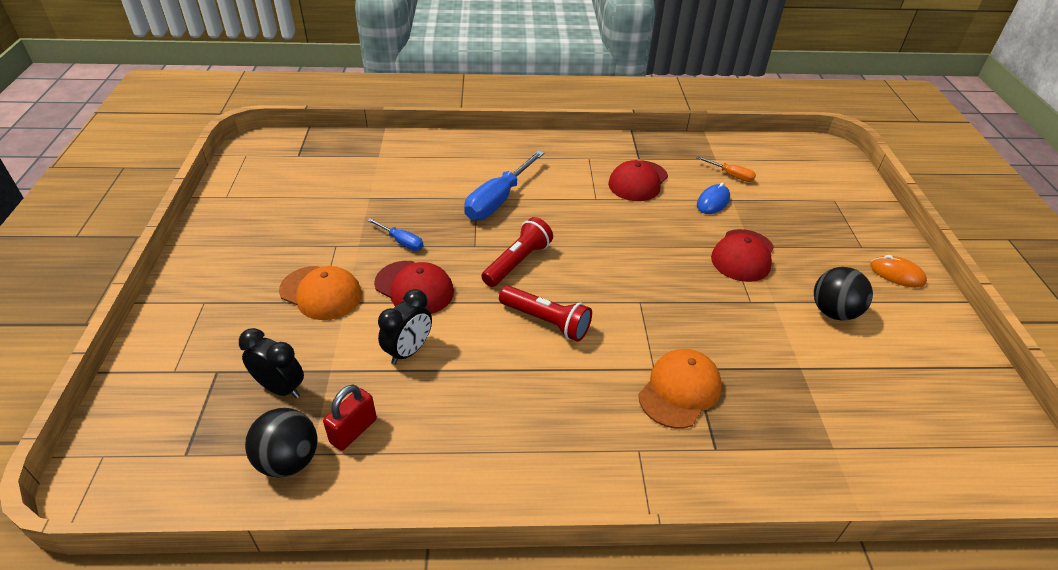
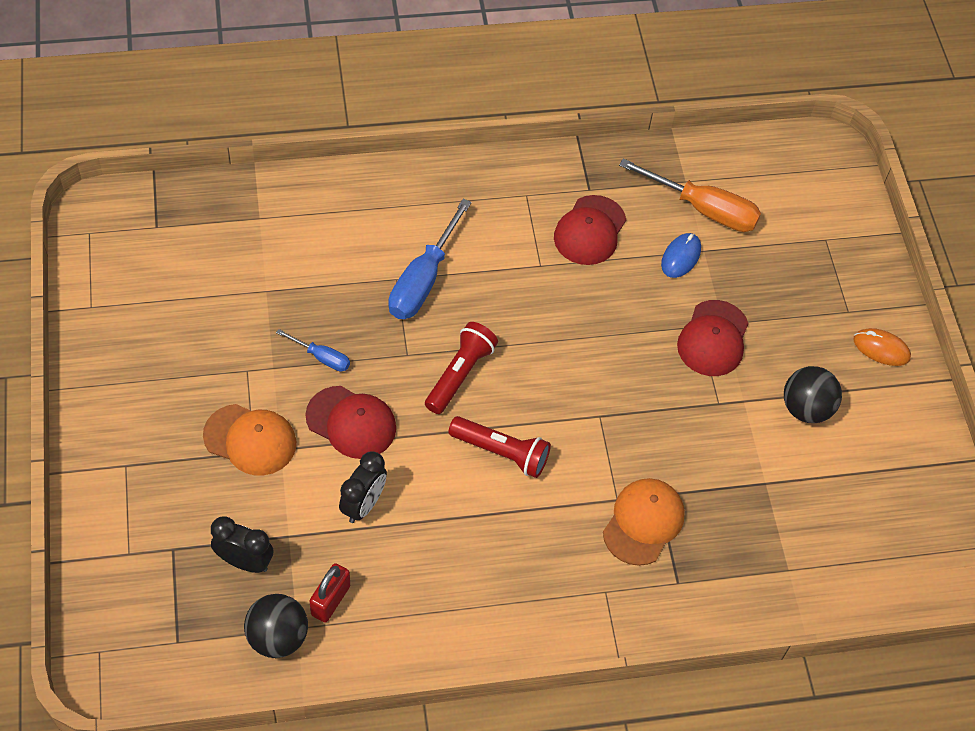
camera: 10 degrees left, 15 degrees up
(731, 175) = (704, 209): orange screwdriver -> orange screwdriver, size x1.96

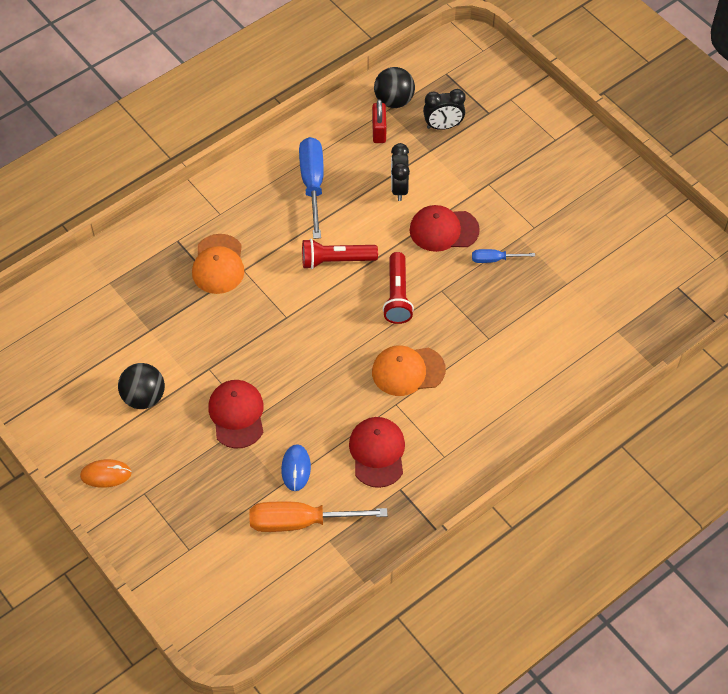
camera: 155 degrees right, 0 degrees up
(250, 440) = (496, 189): orange cap -> orange cap (408, 371)
(423, 280) = (469, 347): blue screwdriver -> blue screwdriver (312, 184)

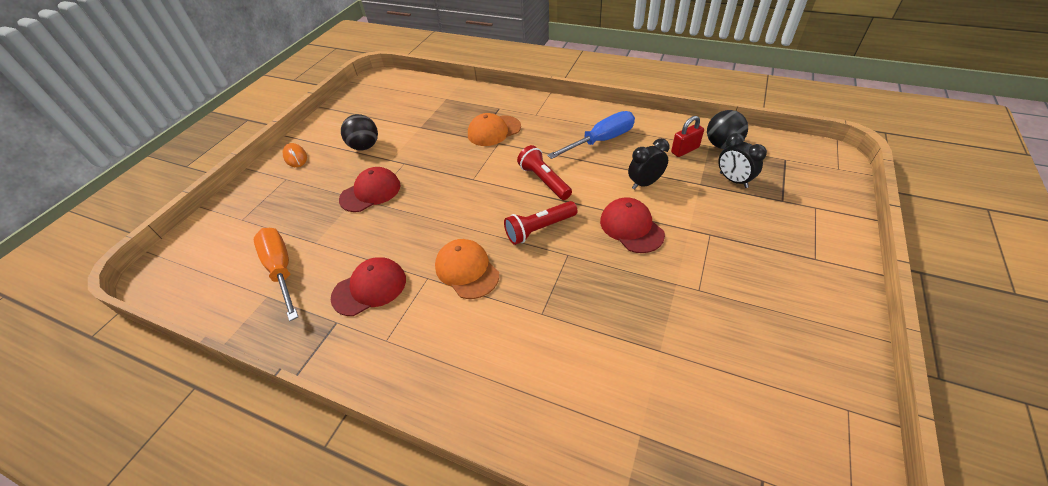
camera: 65 degrees right, 10 degrees down
(296, 468) = (333, 244): blue mouse -> none
(494, 259) = (633, 276): blue screwdriver -> none

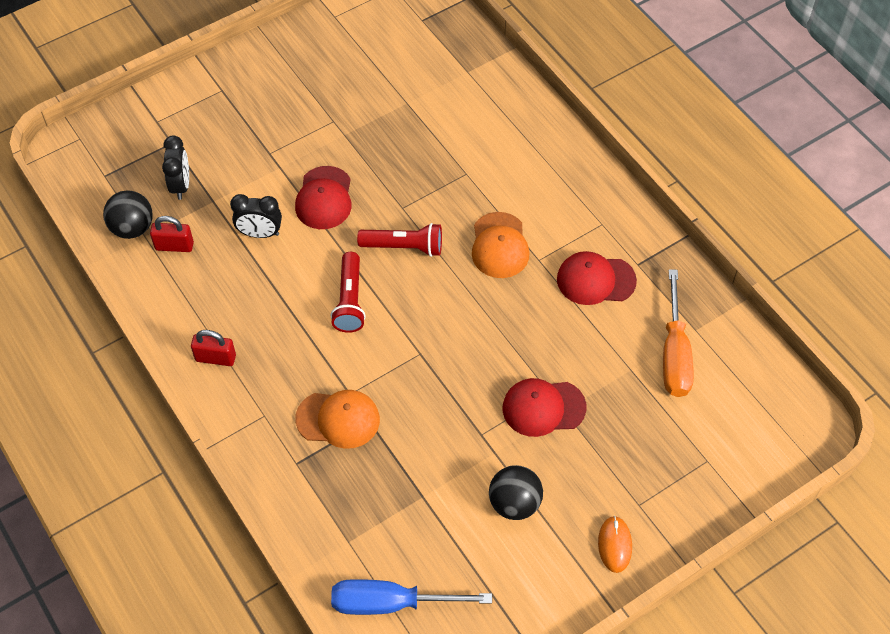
camera: 150 degrees left, 10 degrees up
(589, 120) = (215, 358): none -> red padlock
(601, 140) = (237, 316): blue screwdriver -> blue screwdriver (391, 603)

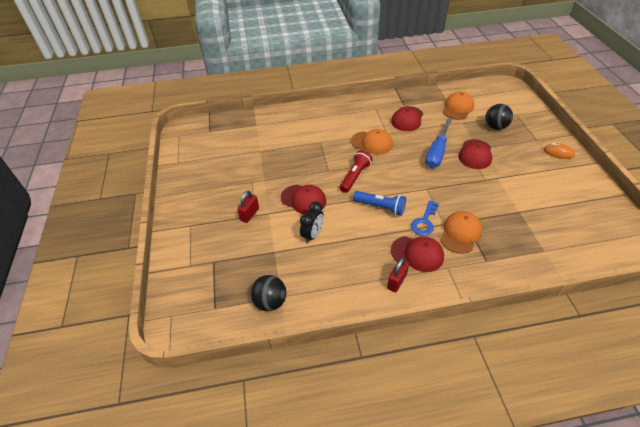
camera: 65 degrees left, 10 degrees down
(174, 246) = (298, 281): red padlock -> red padlock (249, 214)
(181, 185) = (251, 265): black clock -> none
(275, 371) = (417, 253): none -> red cap
(343, 366) = (424, 221): none -> blue key
(350, 300) = (380, 207): red flashlight -> blue flashlight
(391, 603) = (587, 242): blue screwdriver -> blue screwdriver (437, 153)
(514, 503) = (529, 179): black ball -> black ball (495, 127)
(674, 354) = (457, 108): orange screwdriver -> orange cap

